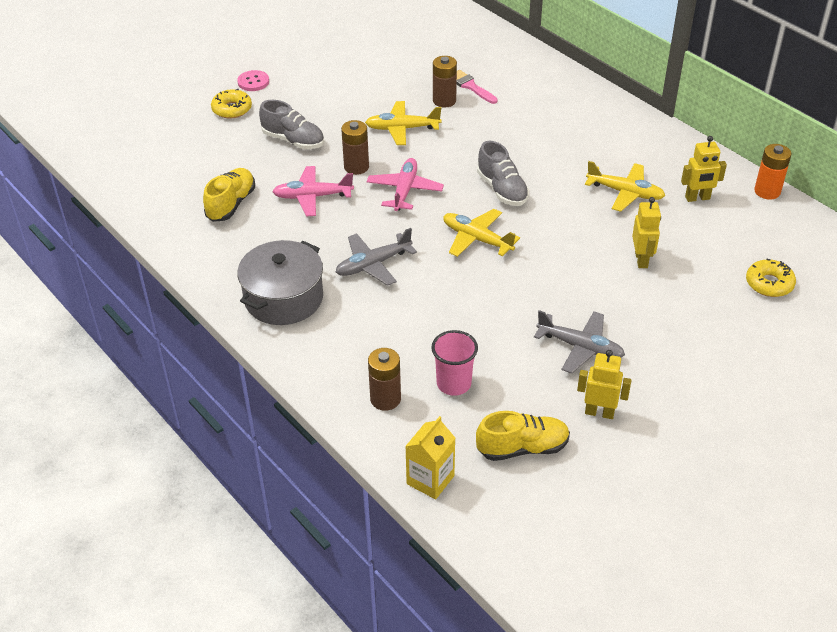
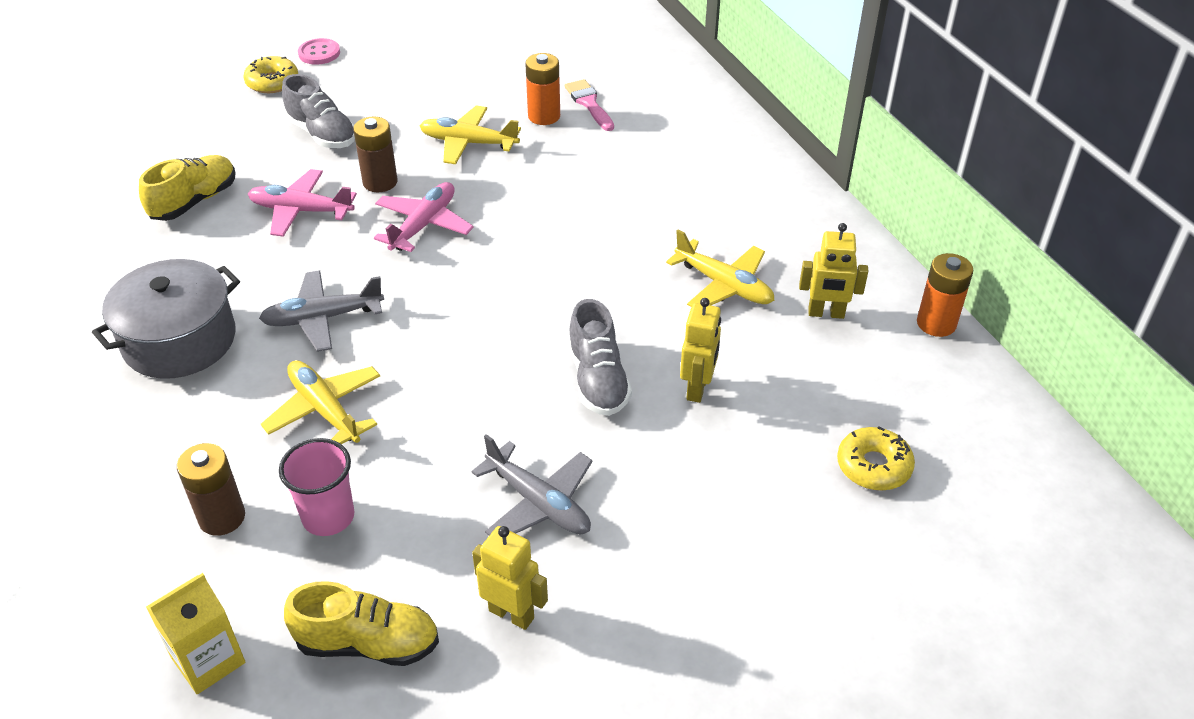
camera: 15 degrees right, 0 degrees up
(444, 101) = (544, 116): brown battery -> orange battery
(476, 239) = (481, 310): yellow plane -> yellow plane (325, 410)
(502, 189) = (554, 248): grey shoe -> grey shoe (598, 380)

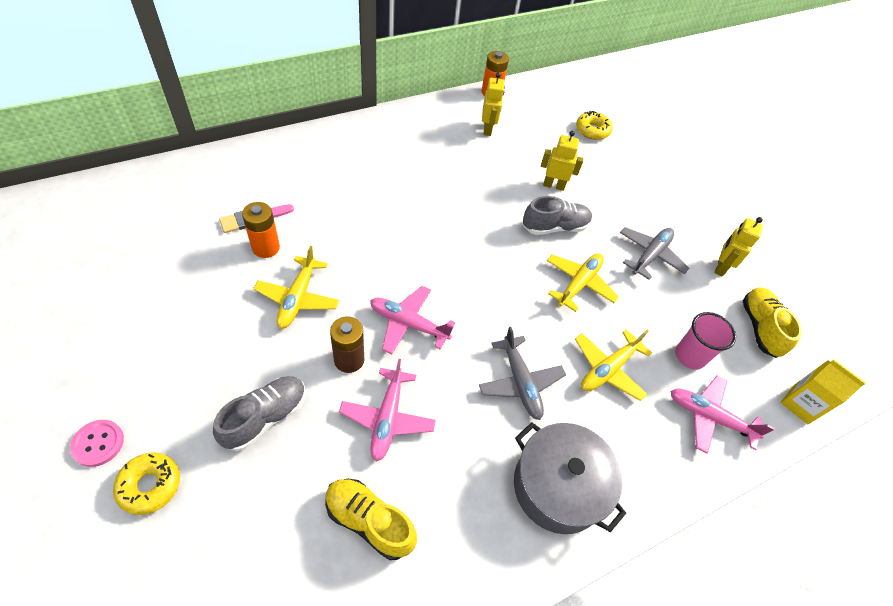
camera: 100 degrees left, 10 degrees up
(222, 517) = (709, 417): brown battery -> pink plane
(724, 285) = (467, 166): yellow plane -> yellow plane (579, 284)

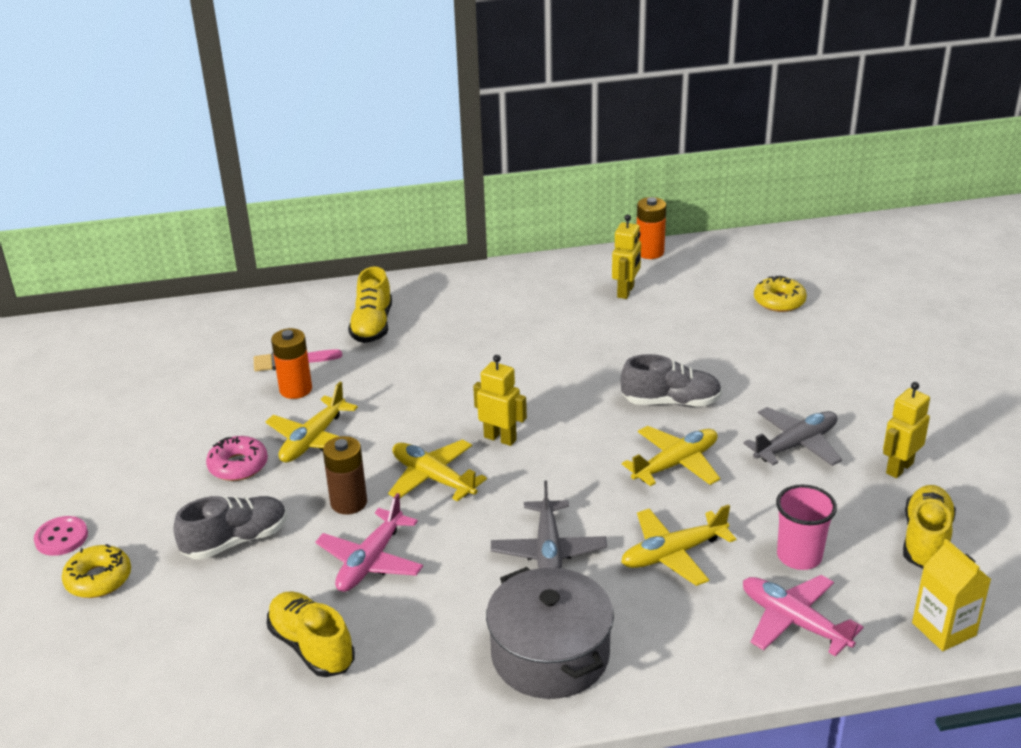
camera: 25 degrees right, 20 degrees down
(241, 335) = (238, 466): none -> pink donut
(308, 176) = (372, 325): none -> yellow shoe
(408, 324) = (433, 478): pink plane -> yellow plane
(553, 185) = (691, 358): yellow robot -> yellow robot (500, 438)

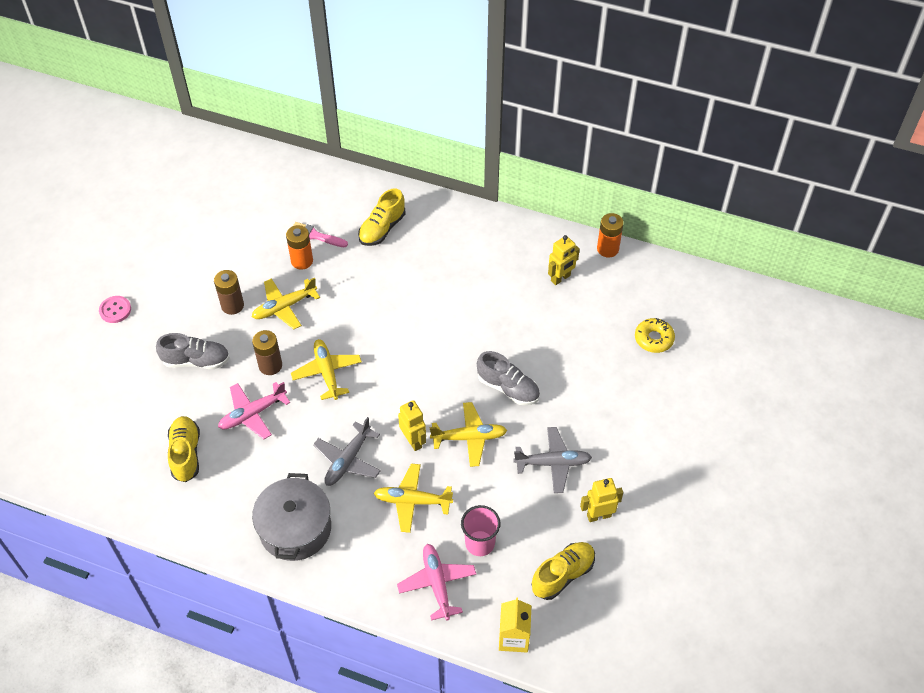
camera: 30 degrees right, 20 degrees up
(98, 579) = (116, 349): yellow donut -> none
(238, 466) = (232, 305): pink donut -> brown battery
(500, 438) = (386, 362): yellow robot -> yellow robot (413, 441)

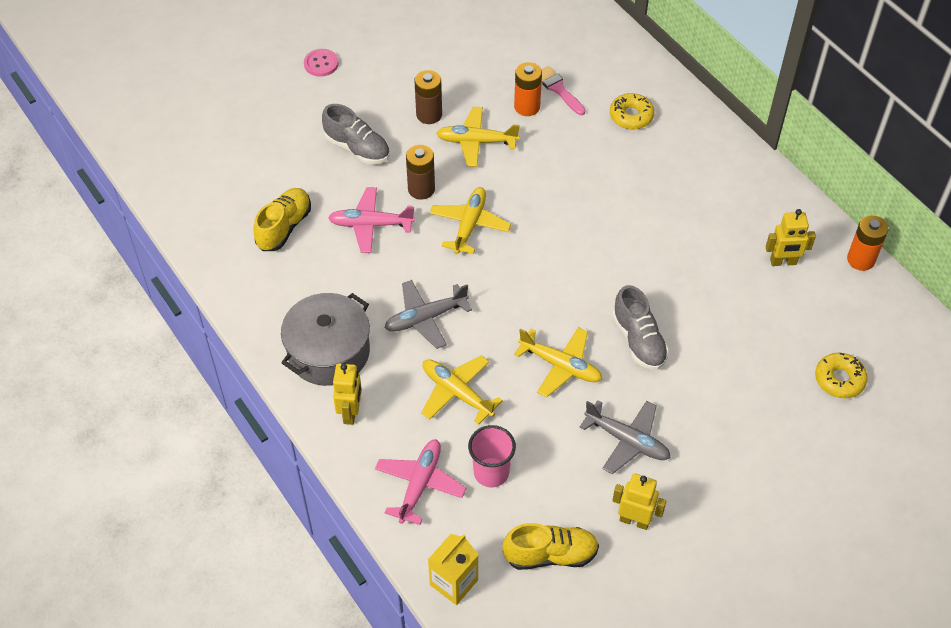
camera: 35 degrees right, 0 degrees up
(382, 229) = (631, 116): yellow shoe -> yellow donut
(413, 441) = (502, 336): yellow robot -> yellow robot (351, 412)

